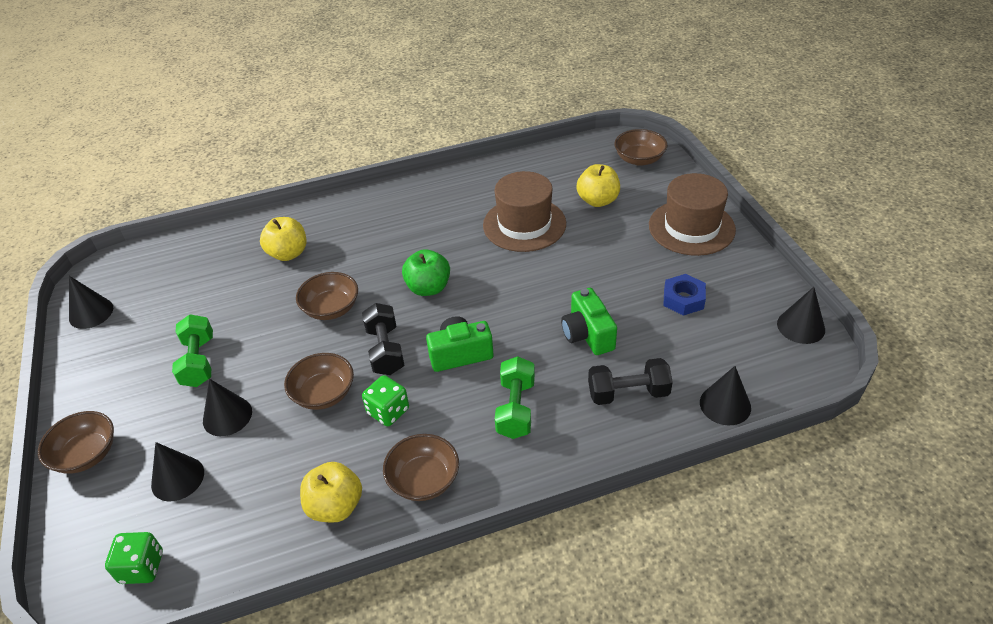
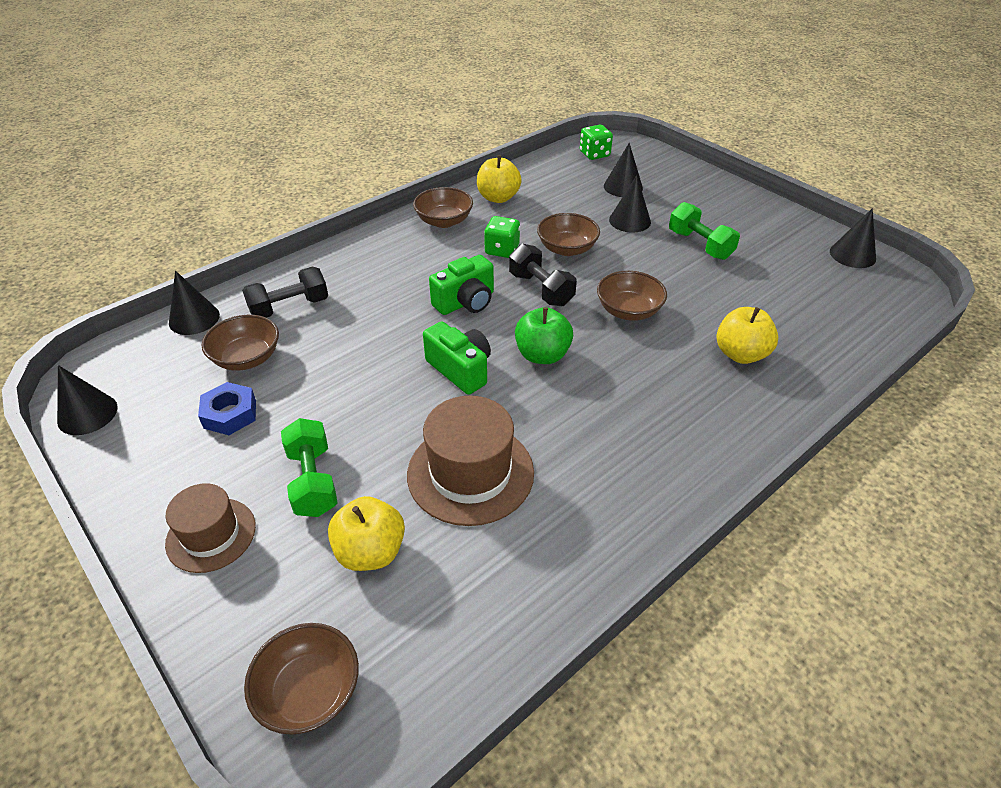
camera: 155 degrees right, 0 degrees up
(86, 454) = (703, 183): brown bowl -> brown bowl (247, 358)
(516, 408) = (392, 275): green dumbbell -> green dumbbell (312, 481)
(587, 335) = (341, 348): green camera -> green camera (460, 369)
(691, 227) = (211, 534): brown hat -> brown hat, size x0.64

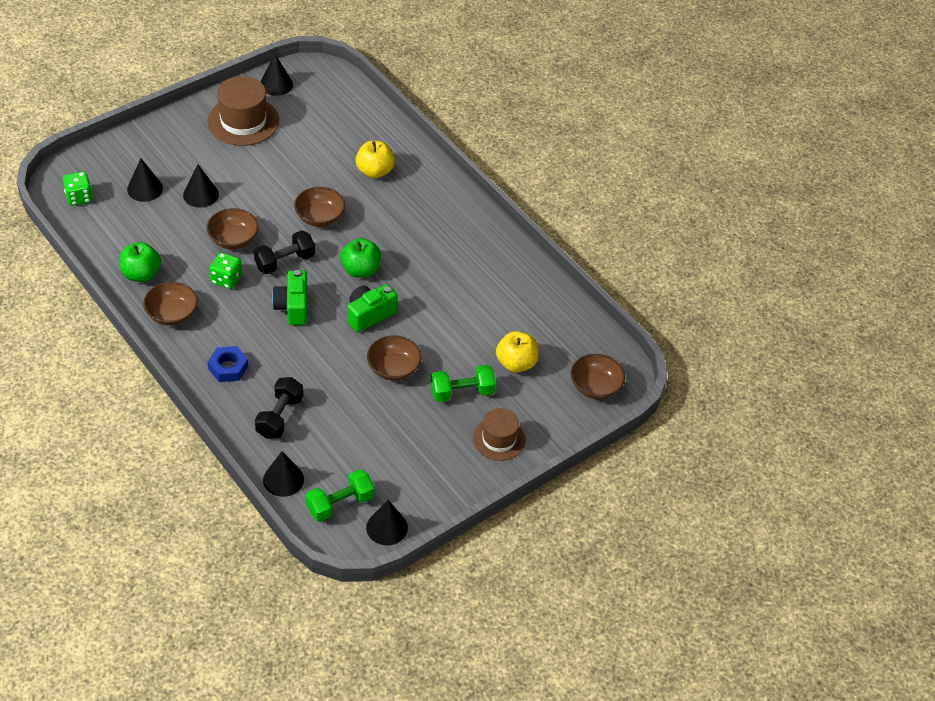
camera: 90 degrees left, 5 degrees up
(230, 414) = (397, 442): blue nut -> blue nut (228, 367)
(247, 358) = (338, 438): brown bowl -> brown bowl (393, 368)
(289, 307) = (279, 417): black dumbbell -> black dumbbell turned 45 degrees clockwise
(466, 302) = (293, 307): green camera -> green camera turned 150 degrees counterclockwise
(470, 473) = (462, 316): brown hat -> brown hat (243, 121)
(498, 198) = (141, 274): yellow apple -> green apple
(700, 245) = (245, 161): green dumbbell -> green dumbbell (340, 504)

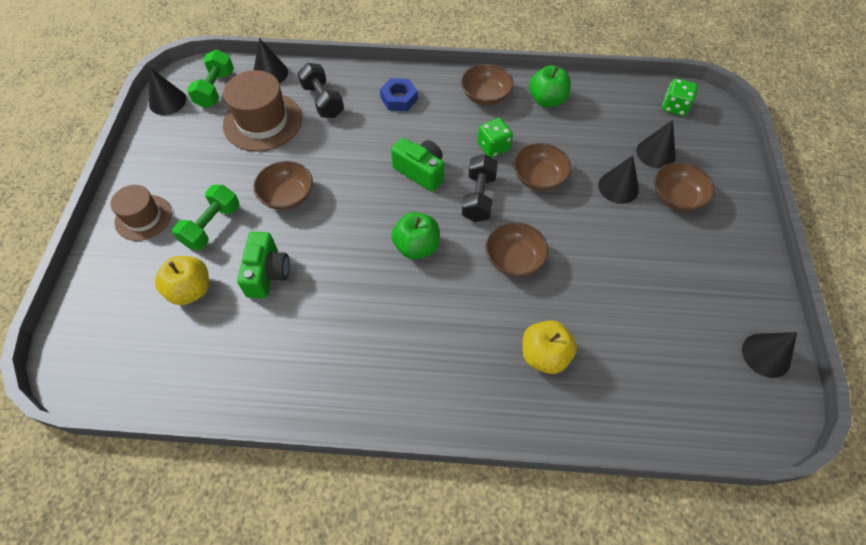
camera: 135 degrees right, 10 degrees up
(243, 121) = (713, 283): brown hat -> brown hat (263, 121)
(369, 315) = (359, 218): green camera -> green camera (267, 273)
(595, 386) = (94, 335): brown bowl -> brown bowl (676, 197)

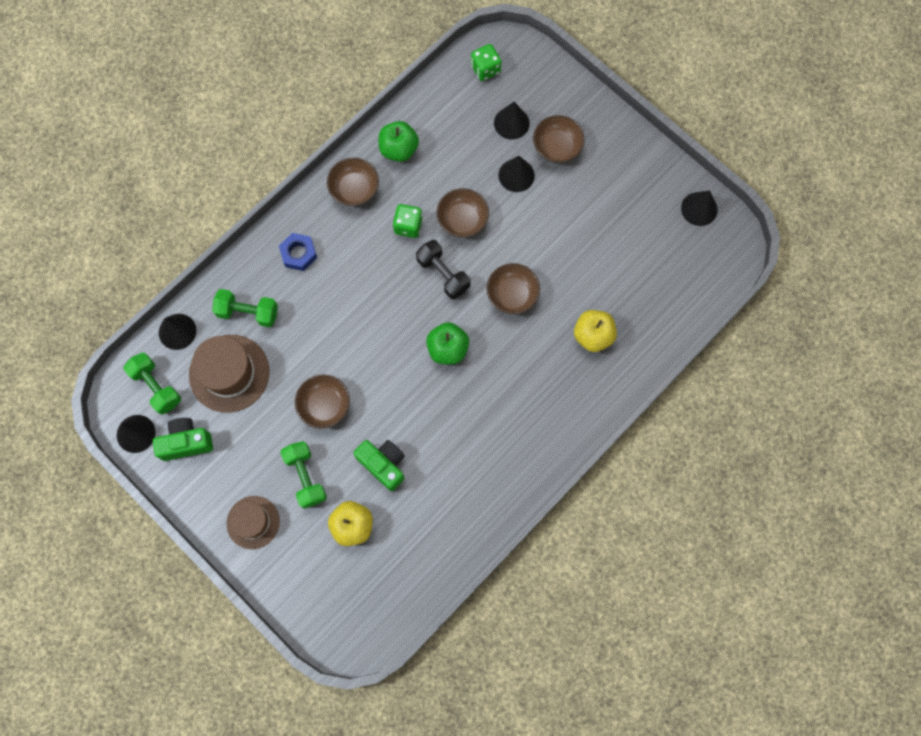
camera: 50 degrees left, 15 degrees up
(322, 101) = (248, 312): black dumbbell -> green dumbbell
(421, 171) = (385, 294): green camera -> green camera (186, 442)

